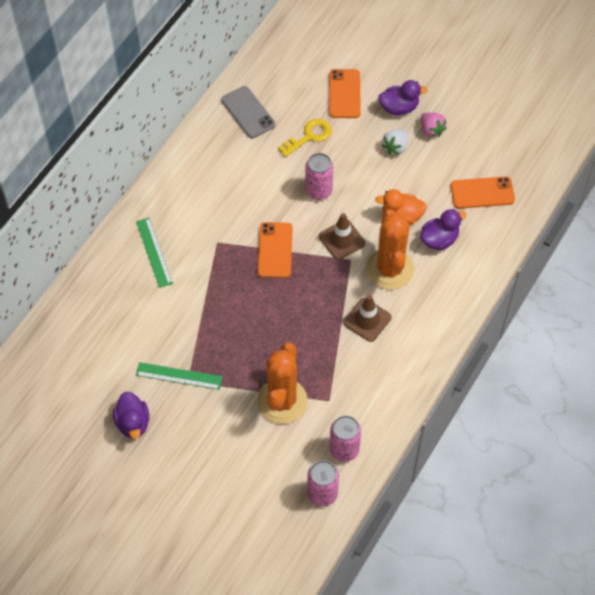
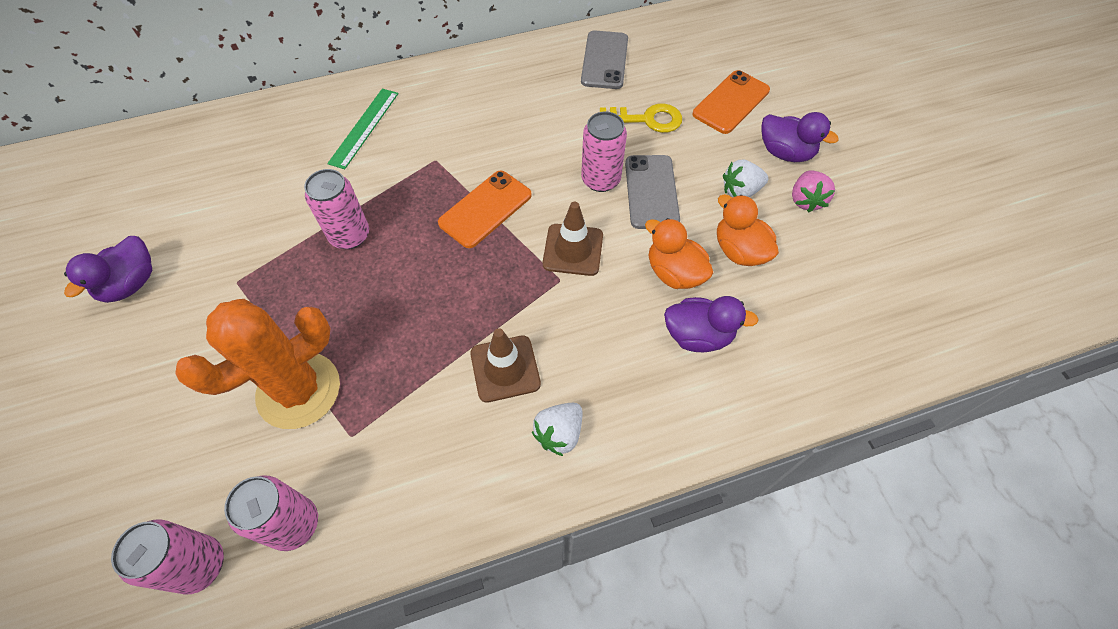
camera: 40 degrees right, 0 degrees up
(179, 376) = (234, 269): green ruler -> none
(219, 315) = (350, 235): none -> pink can
(351, 179) = (651, 192): none -> grey phone
(390, 269) = (597, 326): orange cactus -> none
(418, 329) = (559, 433): none -> white strawberry
(422, 182) = (739, 251): none -> orange duck
(482, 193) = (812, 317): orange phone -> none

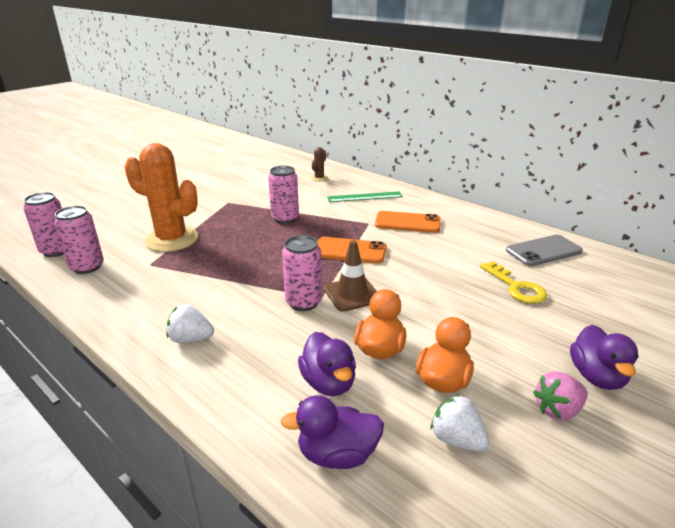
camera: 60 degrees right, 30 degrees down
(131, 284) = (207, 182): purple duck -> purple duck (337, 454)
(260, 145) = (319, 178): none -> brown cactus
(505, 368) = (230, 299): brown traffic cone -> none
(600, 180) = (429, 285): pink can -> pink can (303, 302)
(651, 192) = (447, 312): grey phone -> none
(731, 102) = (603, 324): orange phone -> orange phone (407, 223)
(740, 191) = (511, 361): white strawberry -> white strawberry (457, 439)

